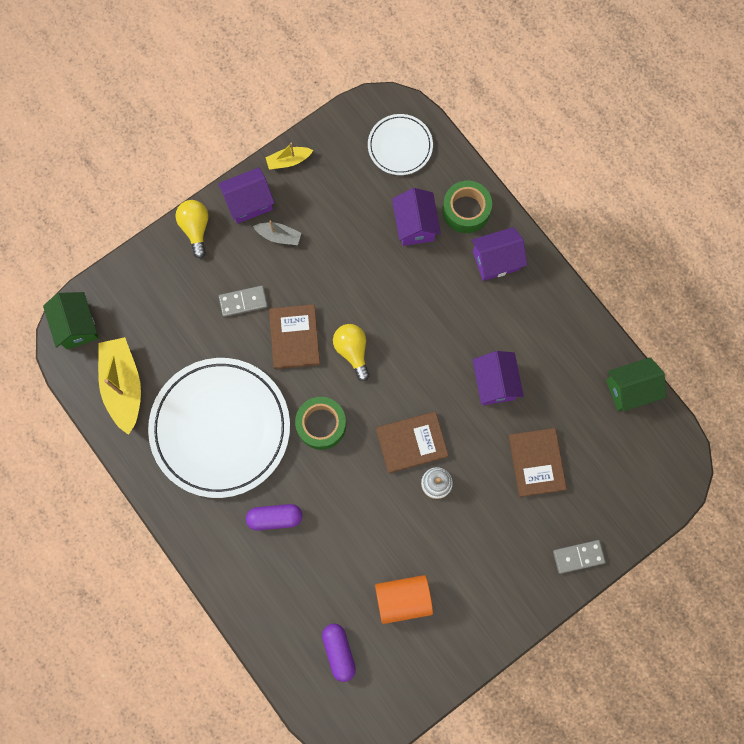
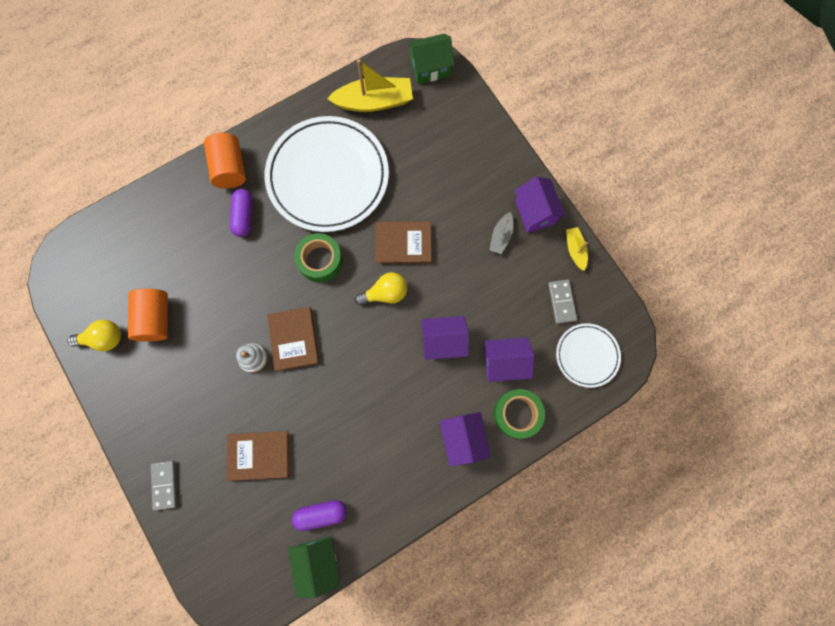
camera: 95 degrees right, 0 degrees up
(196, 228) = (512, 165): yellow light bulb -> yellow light bulb (104, 338)
(217, 543) = (230, 168): none -> orange cylinder
(243, 301) = (440, 202): grey domino -> grey domino (562, 302)
(339, 652) = (122, 260): purple capsule -> purple capsule (321, 514)
(494, 383) = (340, 423): purple house -> purple house (443, 341)

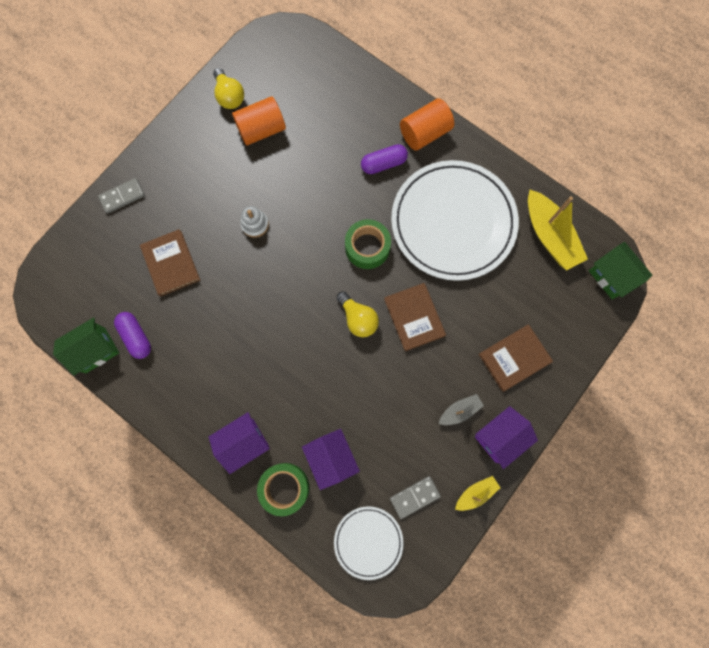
camera: 70 degrees right, 0 degrees up
(293, 339) = (284, 252): brown book -> brown book (514, 358)
(443, 341) = (331, 391): purple house -> none
(501, 236) = (459, 411): grey boat -> grey boat turned 150 degrees clockwise

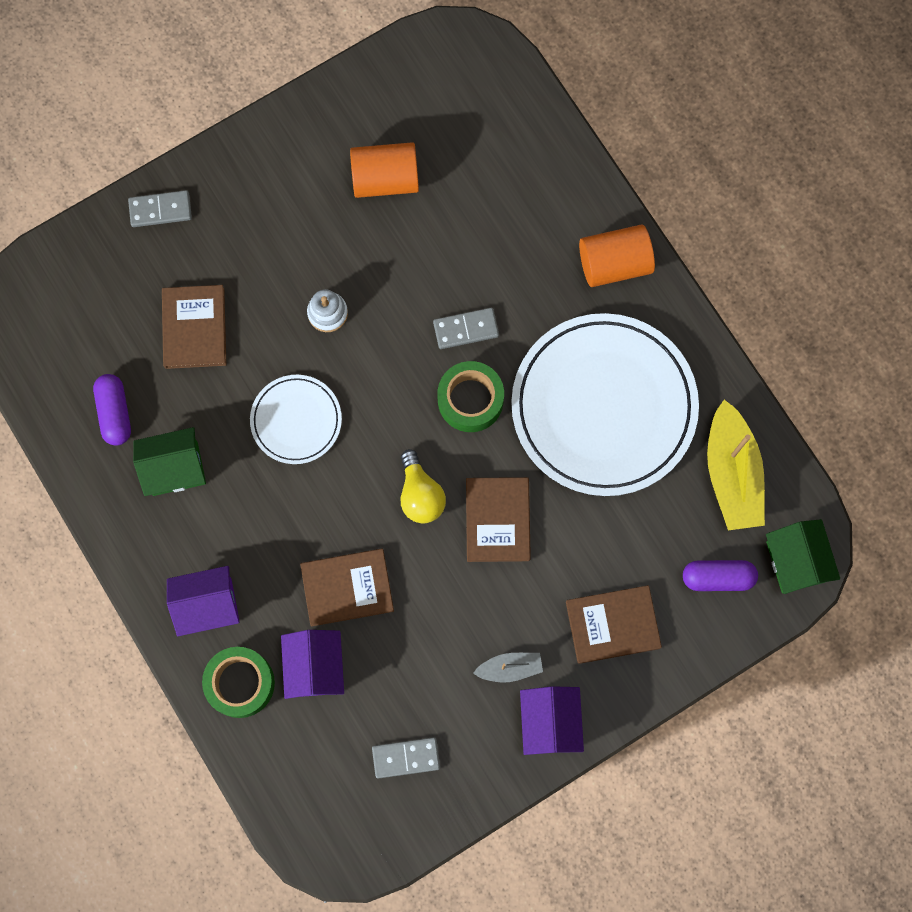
camera: 20 degrees right, 0 degrees up
(95, 350) = (55, 411): green house -> green house (175, 468)
(229, 96) = (358, 114): yellow light bulb -> none
(333, 397) = (347, 588): none -> brown book
(347, 204) = (466, 329): none -> grey domino
(368, 541) = (323, 792): white plate -> white plate (296, 420)
(383, 164) = (538, 288): purple capsule -> purple capsule (717, 577)
(475, 493) = (488, 783): yellow boat -> none
(499, 437) = (549, 722): purple house -> purple house turned 75 degrees counterclockwise

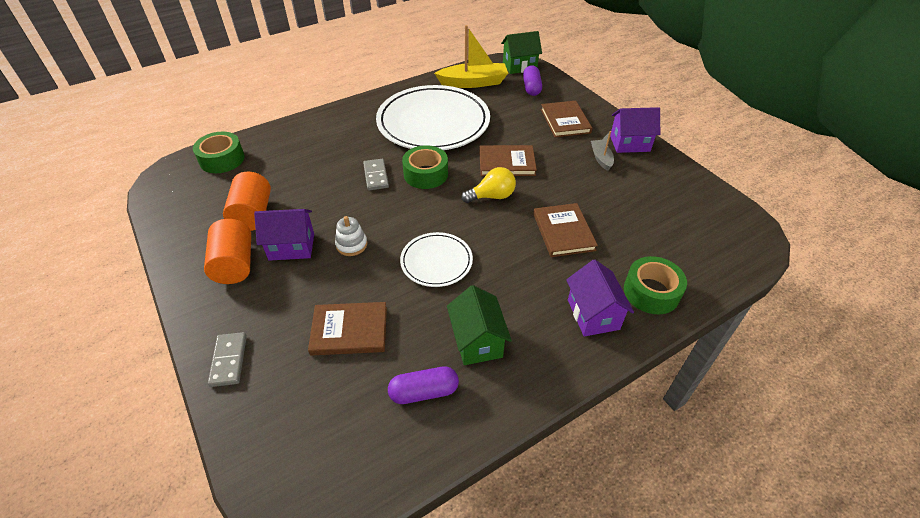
camera: 90 degrees left, 30 degrees down
(315, 667) = (626, 248): purple house -> purple house (291, 247)
(406, 758) = (674, 202): grey domino -> none
(504, 107) = (222, 159): none -> green tape
(614, 263) = (343, 118): orange cylinder -> orange cylinder (235, 264)

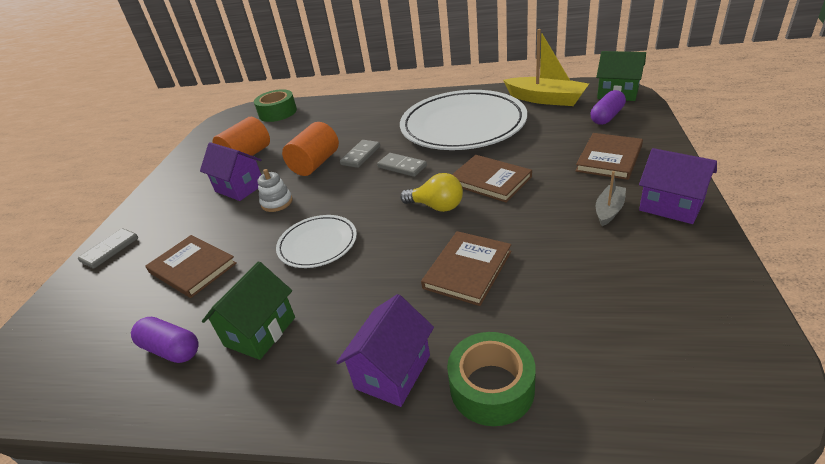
camera: 45 degrees right, 10 degrees down
(235, 264) = (195, 186): orange cylinder -> orange cylinder (315, 164)
(426, 174) = (402, 167): green tape -> grey domino

